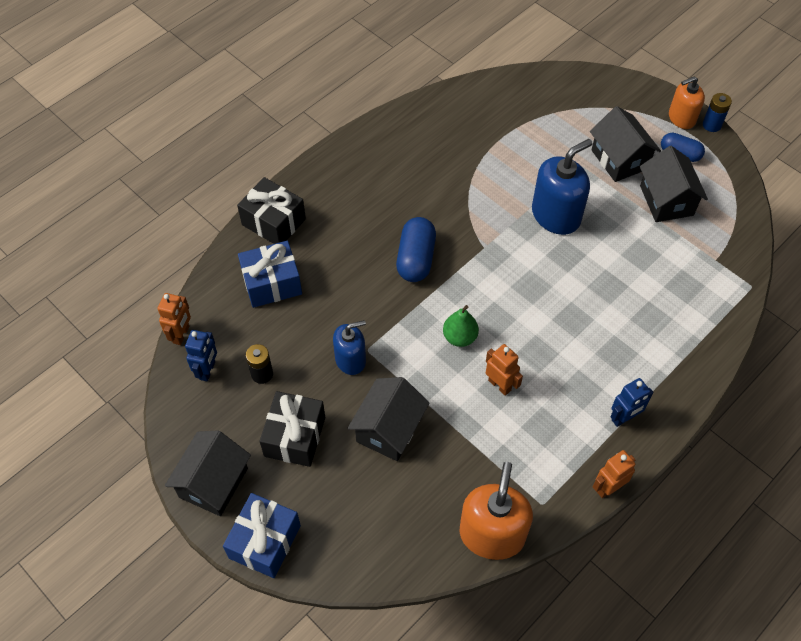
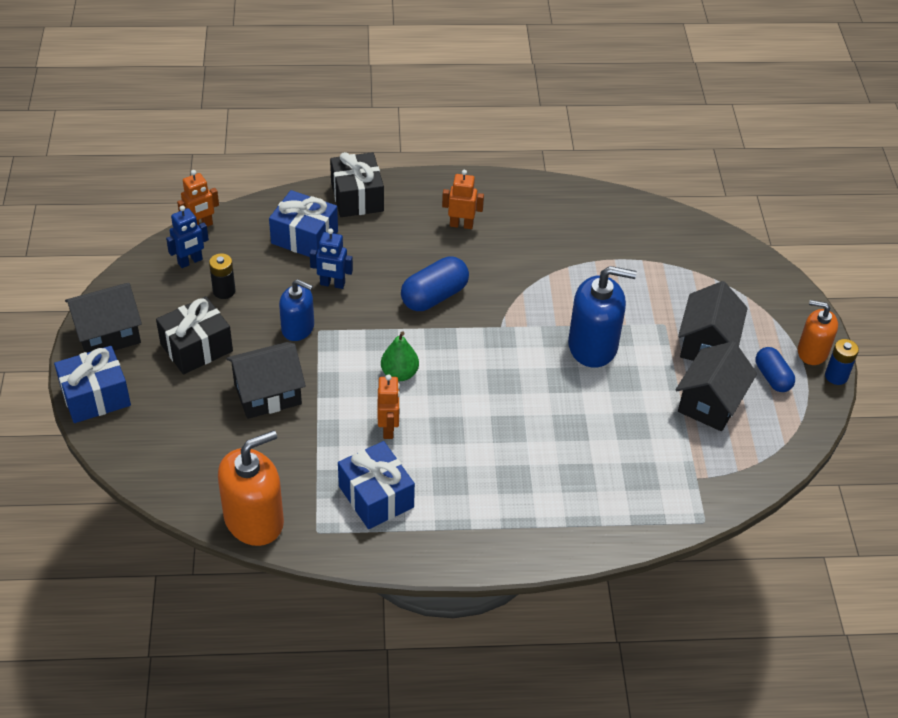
camera: 40 degrees right, 10 degrees down
(549, 443) = (376, 497): none -> blue gift
(608, 487) = (382, 562): orange robot -> orange robot (461, 225)
(624, 418) = (459, 527): blue robot -> blue robot (332, 284)

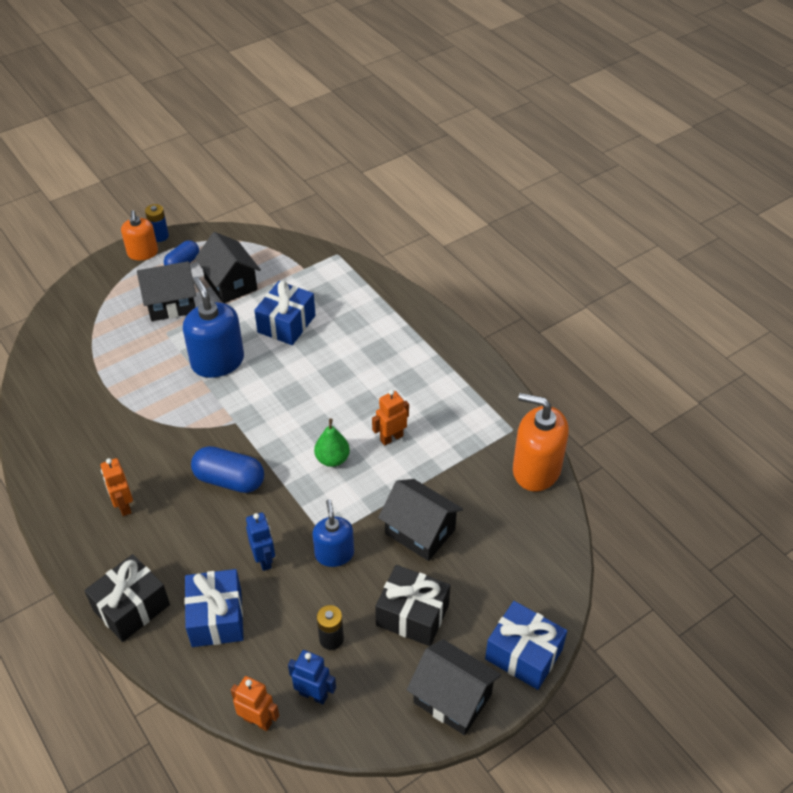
camera: 120 degrees left, 0 degrees up
(376, 497) = (456, 414): blue gift -> blue gift (286, 324)
(710, 403) = (231, 284): black house -> black house turned 60 degrees clockwise

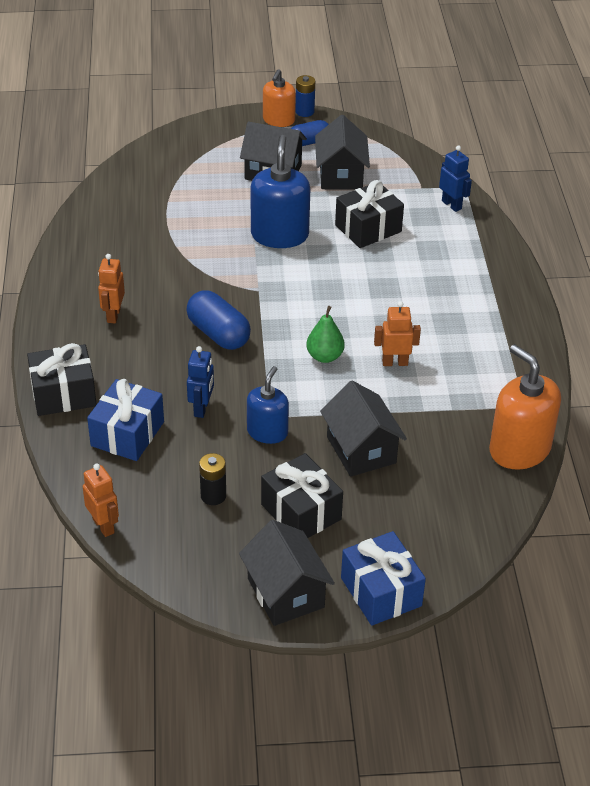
camera: 30 degrees right, 5 degrees down
(286, 324) = (368, 228): blue gift -> black gift
(313, 694) = (165, 530): blue robot -> blue robot (451, 205)

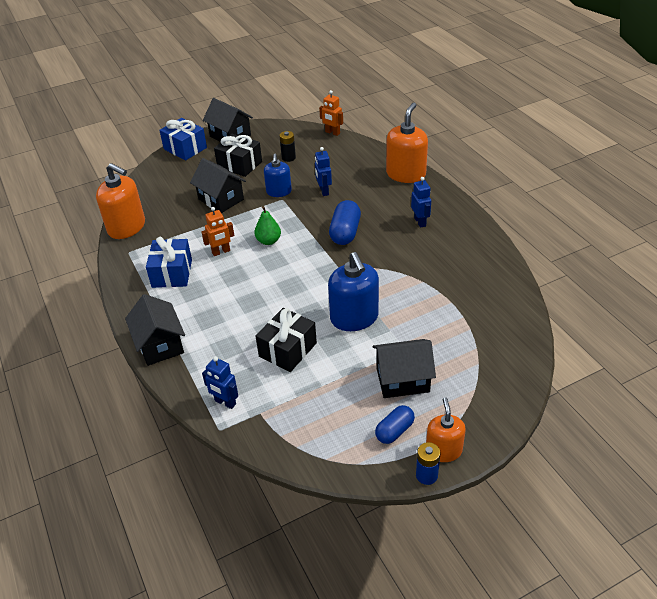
camera: 160 degrees right, 0 degrees up
(63, 394) = (406, 174): black gift -> orange soap dispenser
(113, 315) = (420, 222): orange robot -> blue robot
(127, 434) = (354, 168): blue gift -> blue gift (172, 273)
(218, 334) = (345, 232): blue capsule -> blue capsule turned 75 degrees clockwise
(341, 175) = (340, 399): black house -> black house (160, 345)

